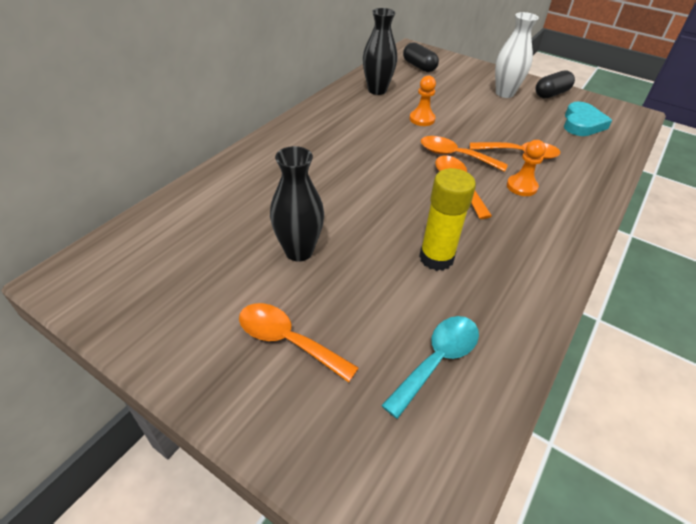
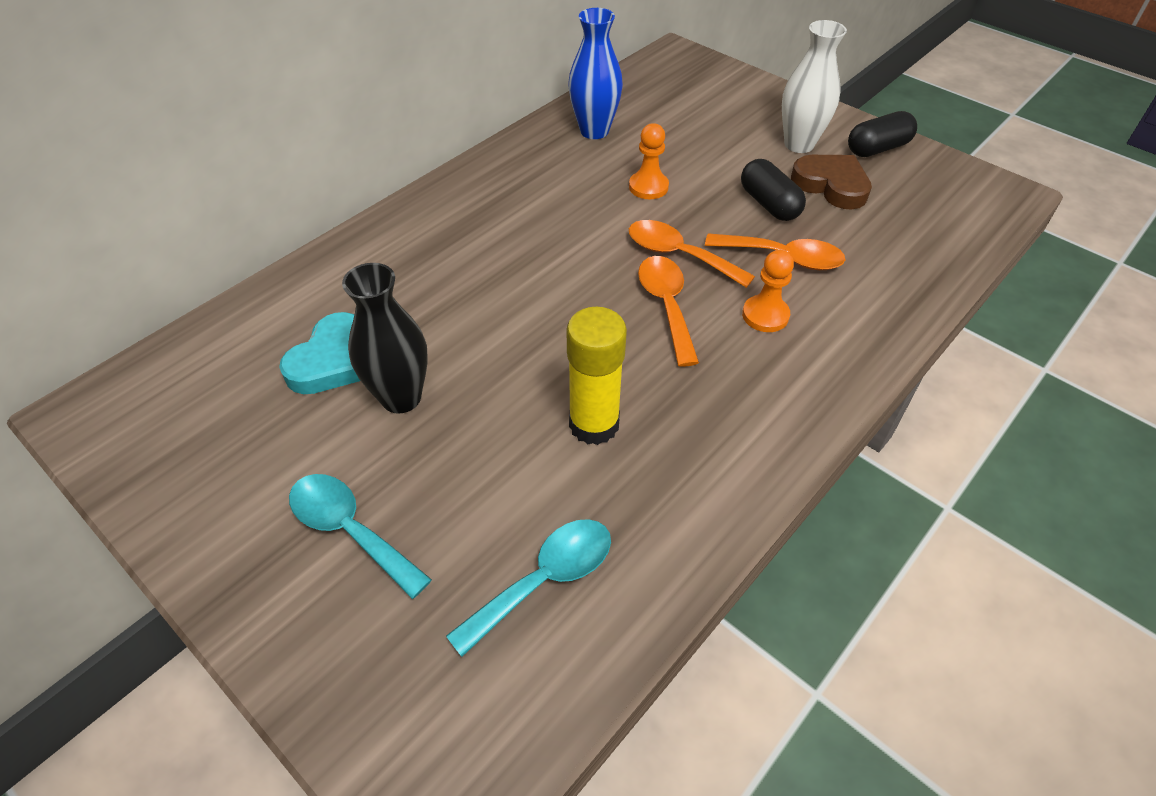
camera: 10 degrees right, 5 degrees up
(287, 340) = (350, 530): orange spoon -> turquoise spoon
(377, 90) = (594, 131): black vase -> blue vase
(419, 66) = (675, 88): black capsule -> black capsule (769, 204)
(532, 114) = (831, 185): none -> brown heart
(582, 123) = (908, 207): turquoise heart -> turquoise heart (333, 361)

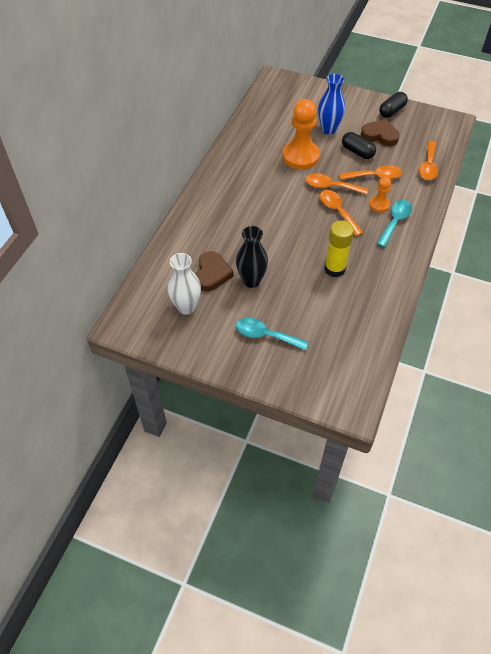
camera: 20 degrees left, 5 degrees up
(333, 361) = (212, 274): turquoise heart -> brown heart
(544, 580) = (348, 330): turquoise spoon -> turquoise spoon (395, 222)
(594, 131) = (260, 132): blue vase -> blue vase (328, 129)
(648, 187) = (300, 156): orange pawn -> orange pawn, size x1.94
(799, 144) = (356, 117): white vase -> white vase (186, 307)
(913, 265) = (428, 166): none -> orange spoon

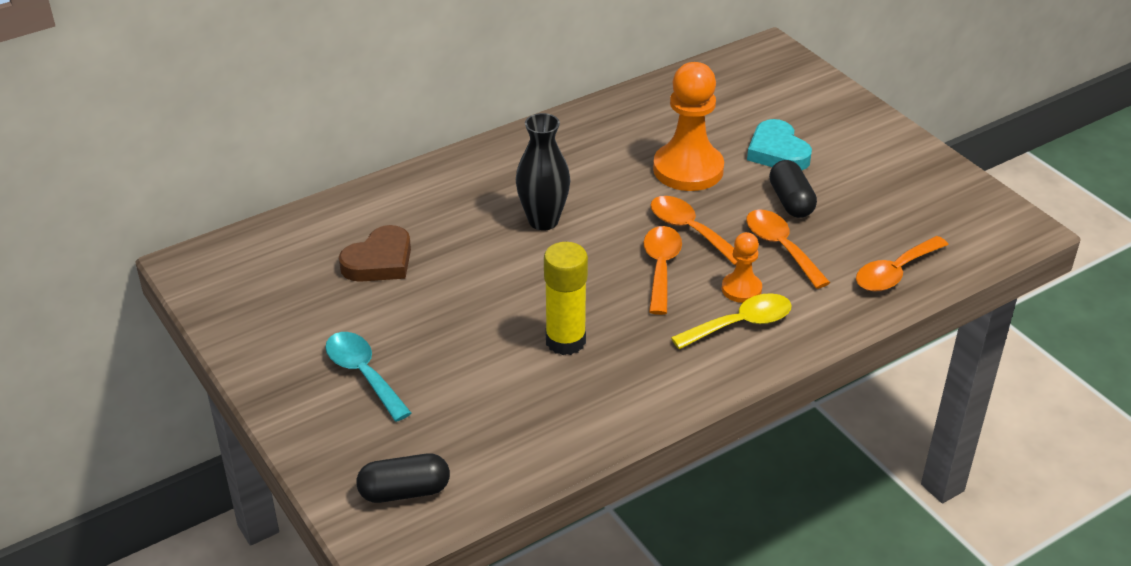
camera: 35 degrees right, 15 degrees down
(186, 307) = (298, 284): white vase -> none
(251, 280) = (424, 296): black vase -> black vase (543, 221)
(328, 129) = (777, 152): blue vase -> turquoise heart
(375, 176) = (780, 247): orange spoon -> orange spoon turned 150 degrees counterclockwise
(380, 135) = (858, 194): brown heart -> none
(392, 111) = (921, 169): black capsule -> black capsule (404, 491)
(395, 222) = (741, 324): turquoise spoon -> yellow spoon

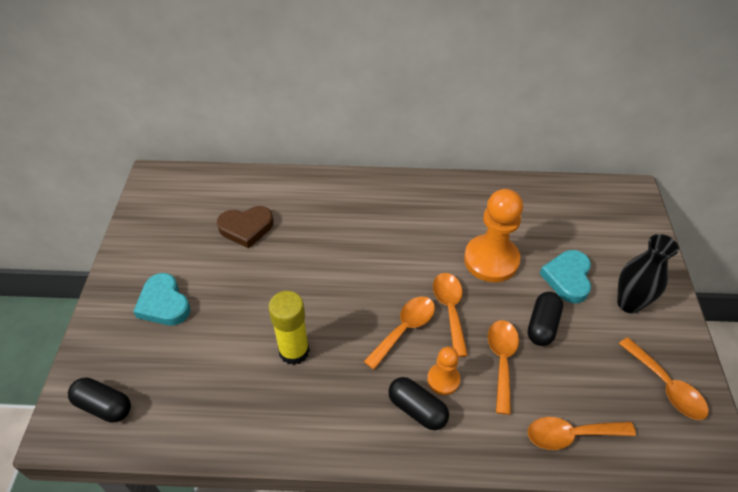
camera: 35 degrees right, 10 degrees up
(363, 374) = (164, 304): turquoise spoon -> turquoise heart
(543, 221) = (363, 250): black vase -> black vase (629, 303)
(741, 324) = (417, 409): yellow spoon -> black capsule
(940, 197) = (666, 386): none -> orange spoon

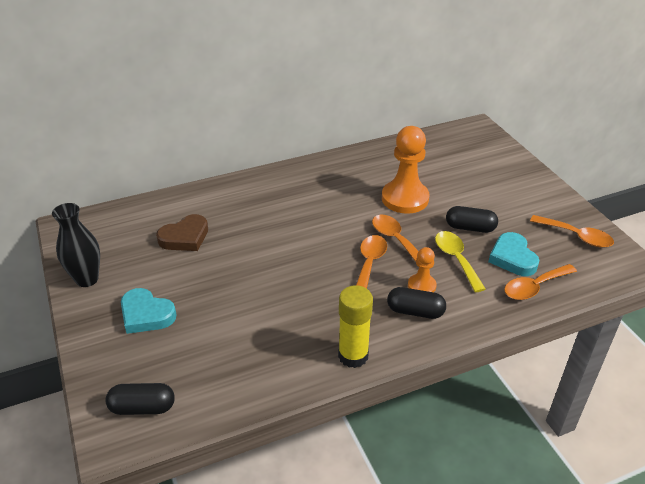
camera: 25 degrees left, 10 degrees down
(294, 351) = (289, 308): yellow glue stick -> yellow glue stick (353, 356)
(501, 360) = (456, 259): orange spoon -> yellow spoon
(542, 325) = (470, 228): black capsule -> black capsule turned 75 degrees counterclockwise
(567, 278) = (468, 193): turquoise heart -> turquoise heart (512, 258)
(629, 303) = (520, 195): black vase -> black vase (87, 279)

